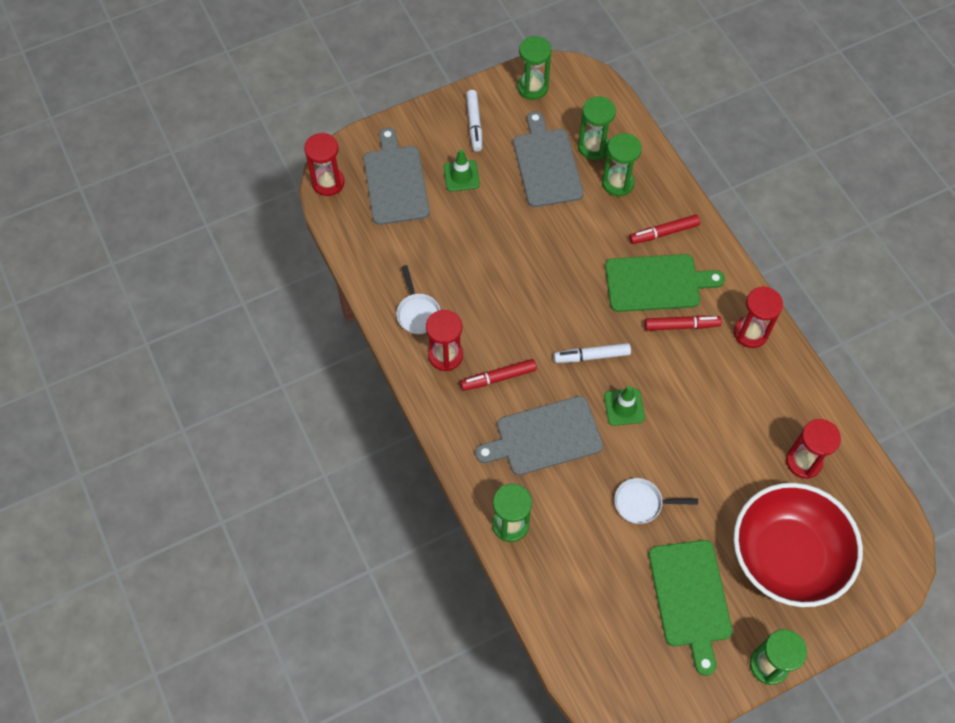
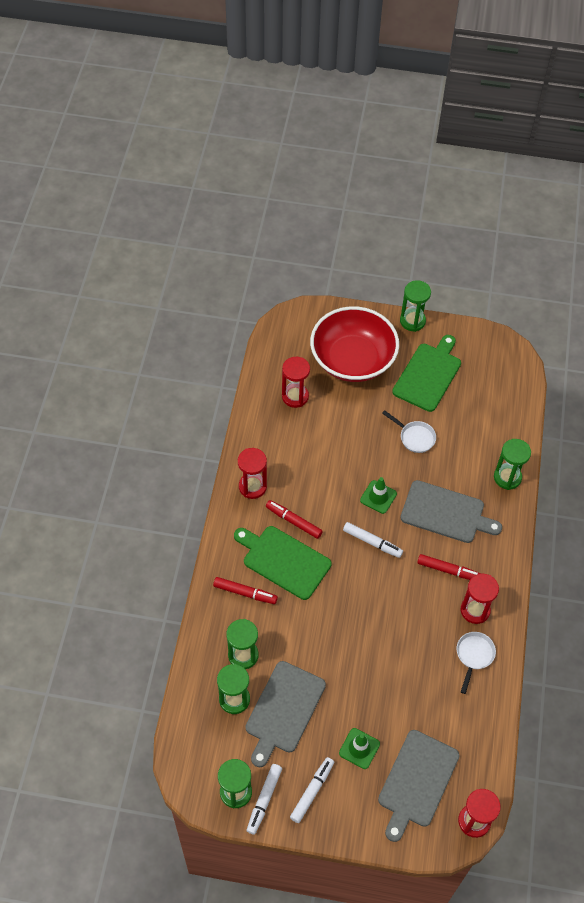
camera: 145 degrees left, 5 degrees down
(506, 96) = (264, 800): none -> white marker

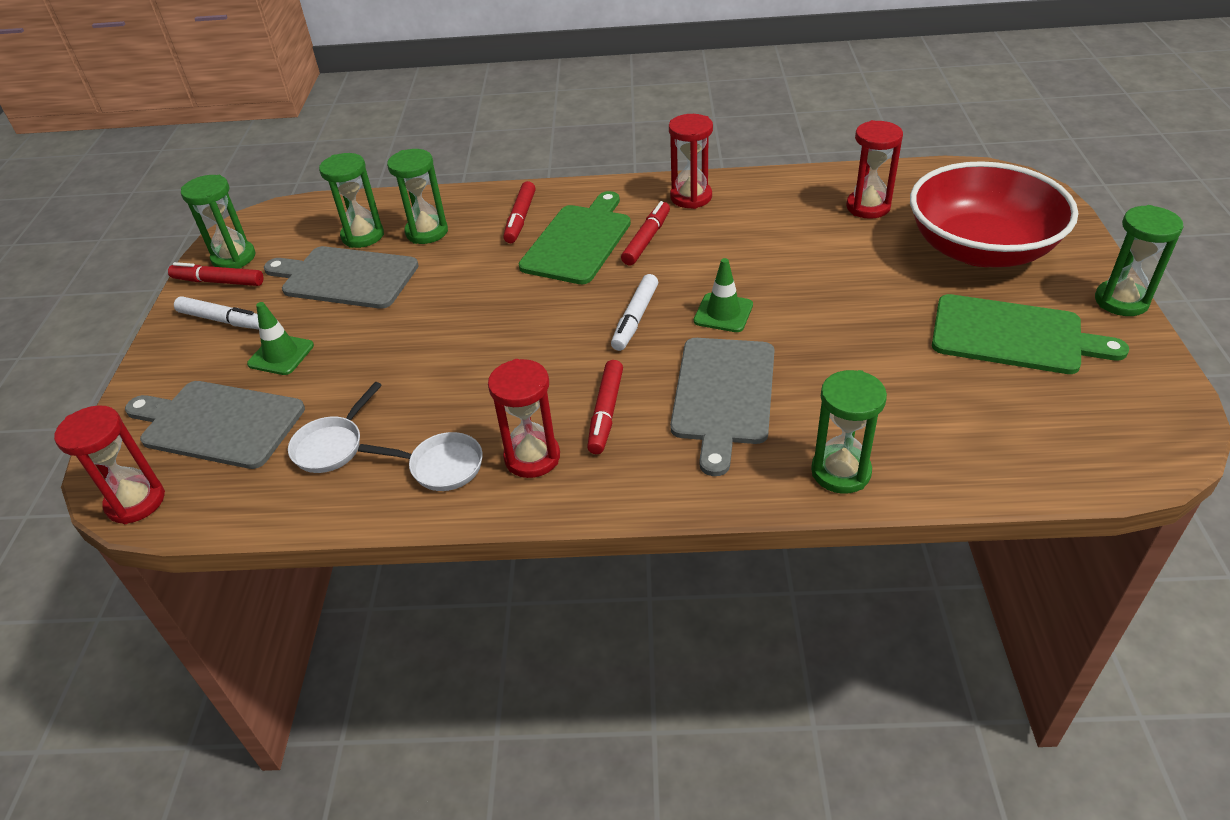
camera: 85 degrees right, 15 degrees down
(264, 800) = (218, 281): white marker -> red marker
(415, 437) = (865, 337): white pan -> white pan (332, 445)

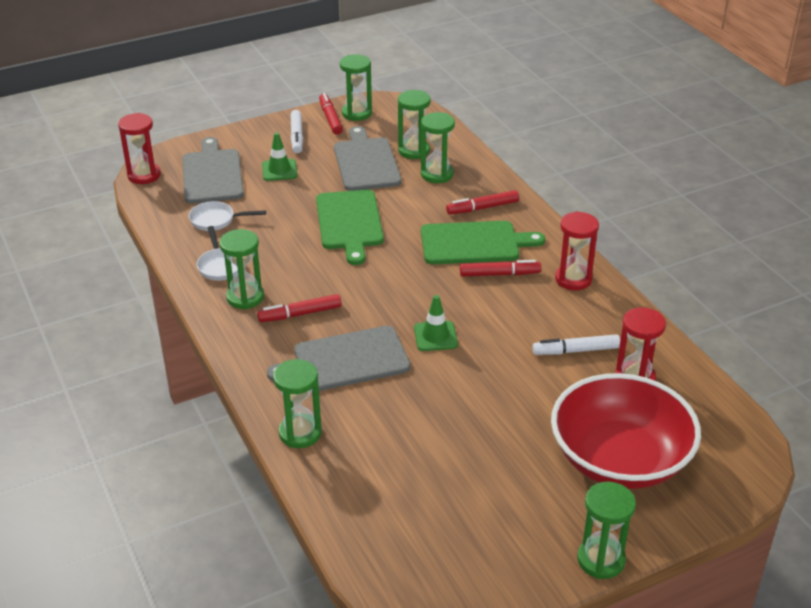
camera: 60 degrees right, 5 degrees down
(532, 457) = (245, 297): red hourglass -> green hourglass
(635, 318) = (402, 297): white marker -> white marker (575, 350)
(1013, 335) = (506, 497): green cutting board -> green cutting board (349, 223)

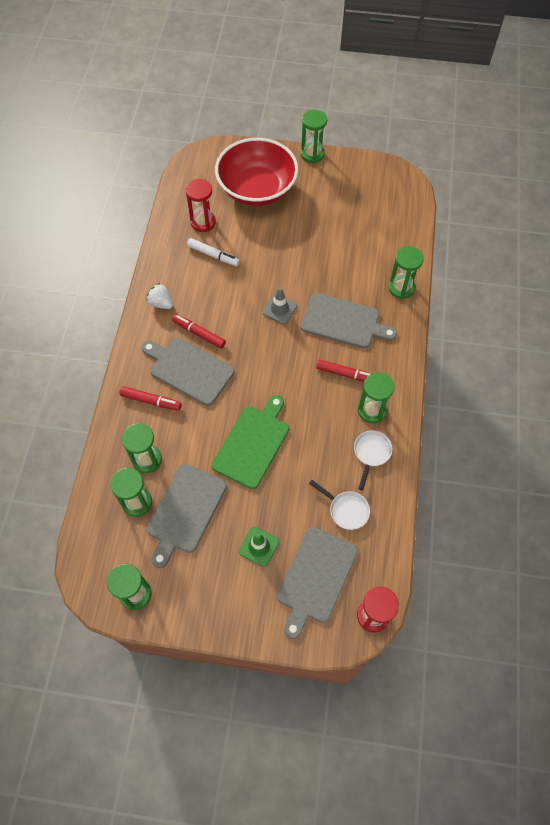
camera: 145 degrees left, 25 degrees up
(296, 136) = (211, 590): white marker -> none
(330, 118) = (163, 601): red marker -> none
(435, 336) = (279, 309): green traffic cone -> grey traffic cone
(474, 243) = (189, 370): green cutting board -> grey cutting board
(573, 279) = (161, 303): red hourglass -> white strawberry

